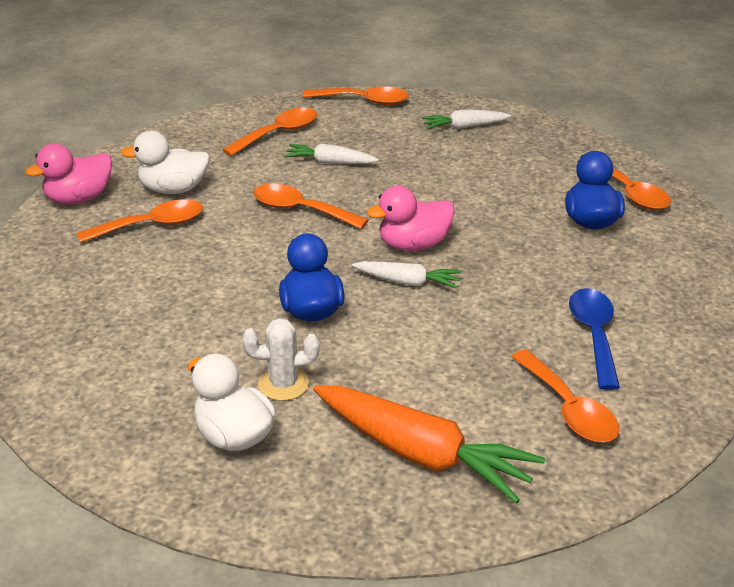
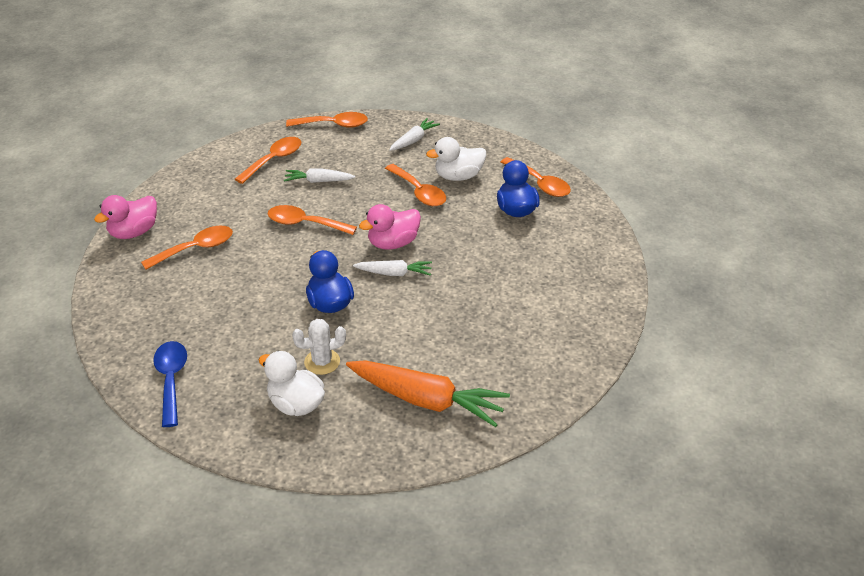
camera: 10 degrees left, 5 degrees up
(173, 189) = (205, 216): white duck -> white duck (458, 176)
(464, 127) = (413, 140): white carrot -> white carrot turned 150 degrees clockwise
(569, 409) = (519, 355): orange spoon -> orange spoon (419, 192)
(594, 335) = (529, 299): blue spoon -> blue spoon (171, 380)

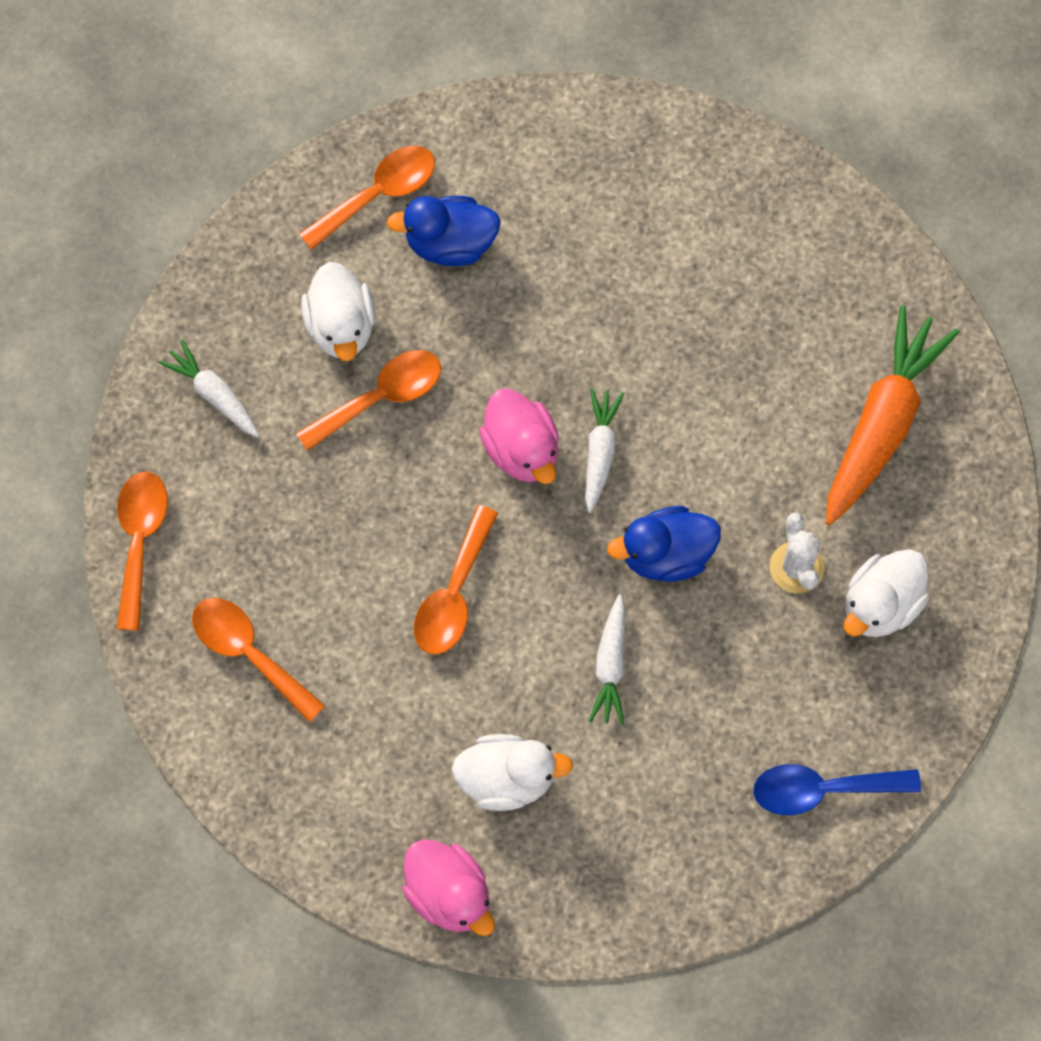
camera: 85 degrees left, 30 degrees up
(196, 249) = (507, 779): orange spoon -> white duck
(318, 181) = (328, 570): white carrot -> white carrot (611, 665)

